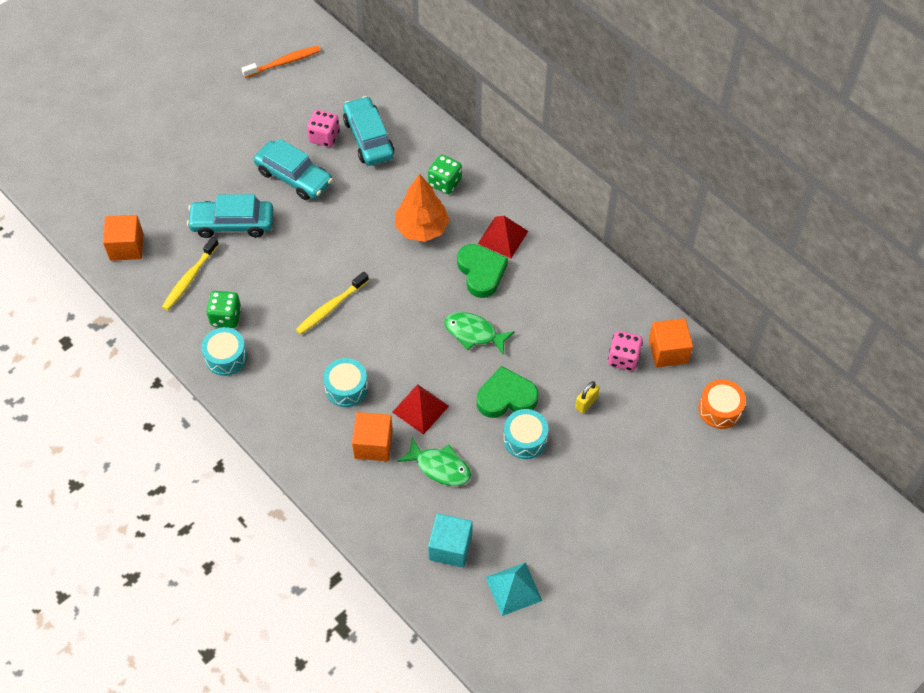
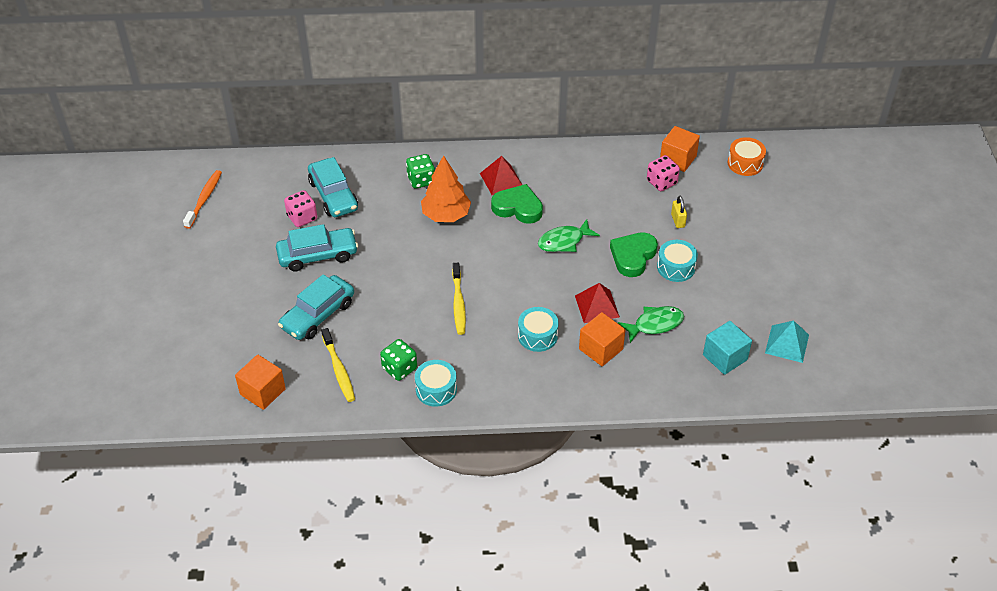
camera: 50 degrees left, 10 degrees down
(368, 138) = (333, 195): turquoise car -> turquoise car turned 135 degrees counterclockwise

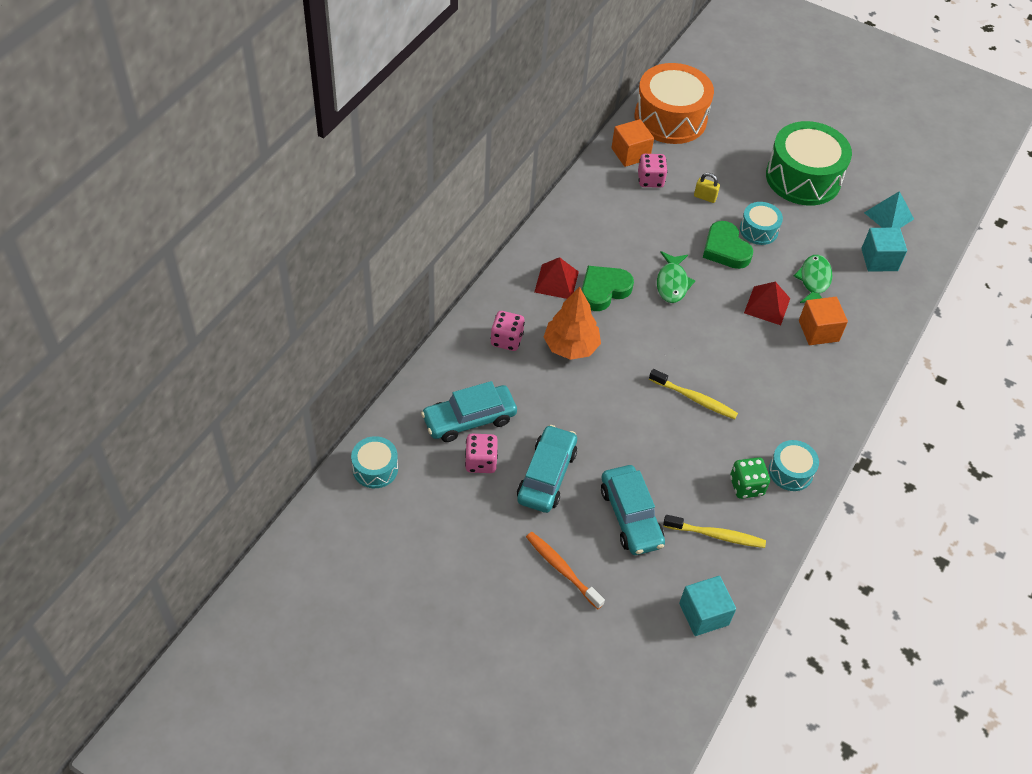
camera: 60 degrees left, 5 degrees up
(204, 199) = (378, 535): orange toothbrush -> orange toothbrush (562, 569)
(262, 392) = (703, 614): orange cube -> turquoise cube
(333, 195) = (469, 419): turquoise car -> turquoise car turned 150 degrees clockwise
(421, 180) = (506, 340): green dice -> pink dice
(537, 336) = (774, 364): turquoise drum -> turquoise drum (375, 468)
(745, 163) = (670, 118): orange drum -> orange drum, size x2.03
(769, 270) = (803, 178): none -> green drum

